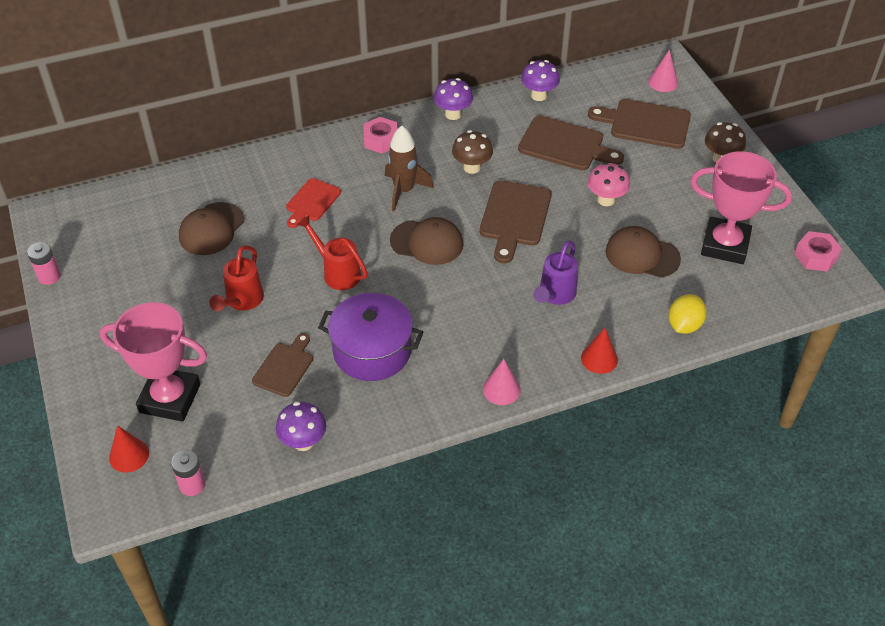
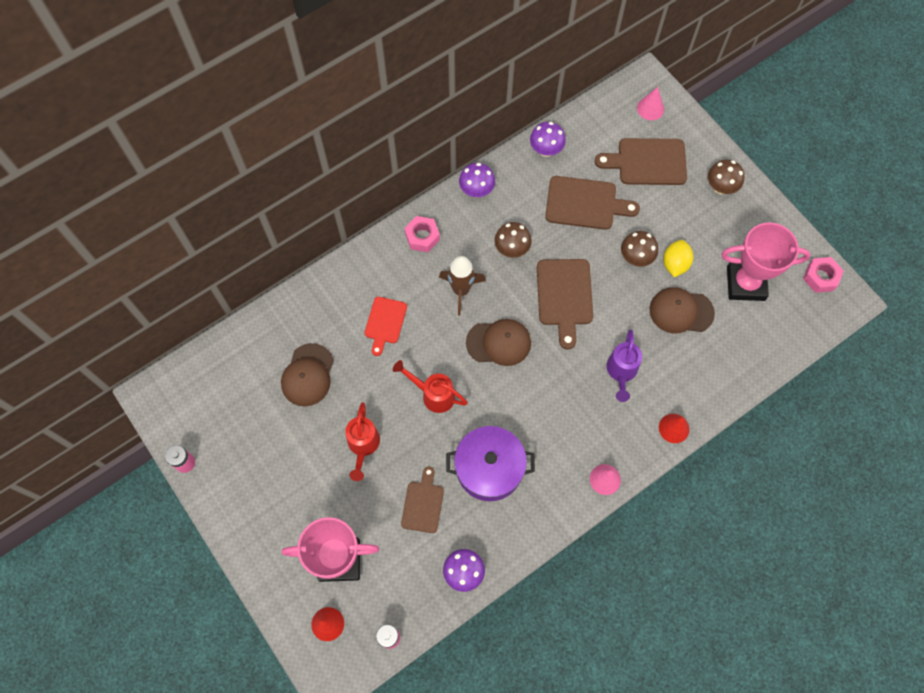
camera: 15 degrees left, 20 degrees up
(606, 200) = (636, 258): pink mushroom -> brown mushroom
(684, 325) = (732, 376): yellow lemon -> yellow lemon (675, 264)

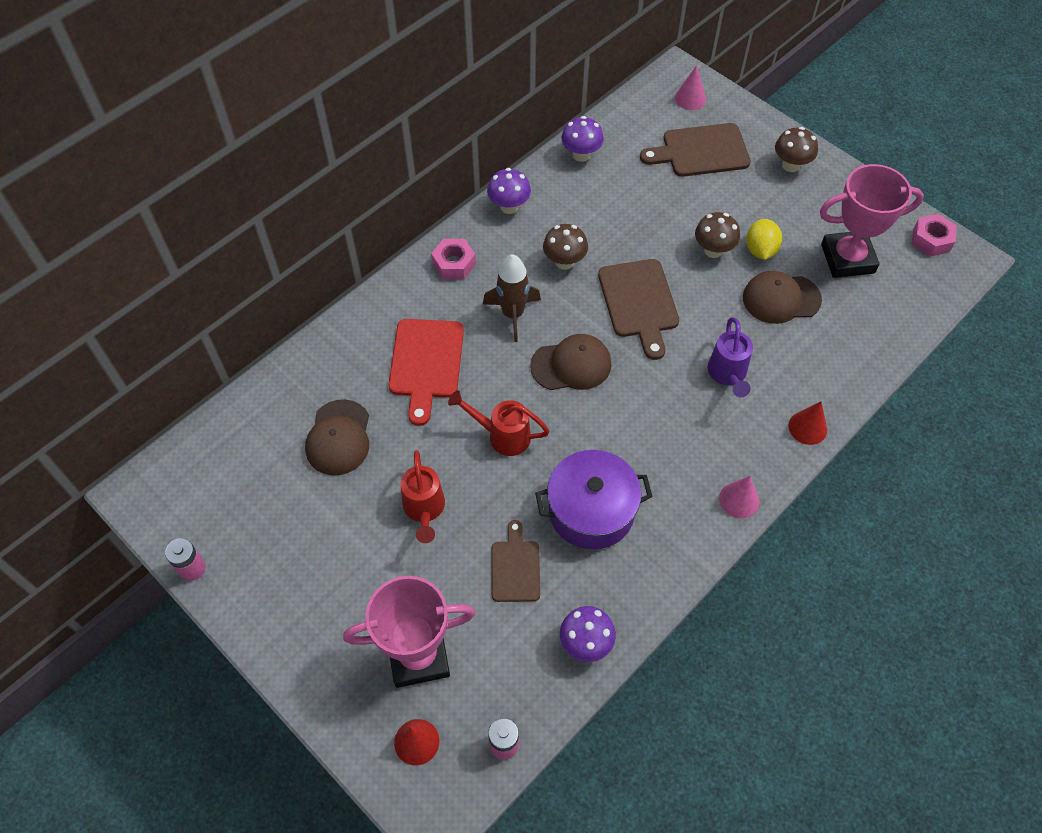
camera: 10 degrees left, 10 degrees down
(385, 323) = (426, 363): red cutting board -> red cutting board, size x1.58
(585, 203) = (640, 202): brown cutting board -> none

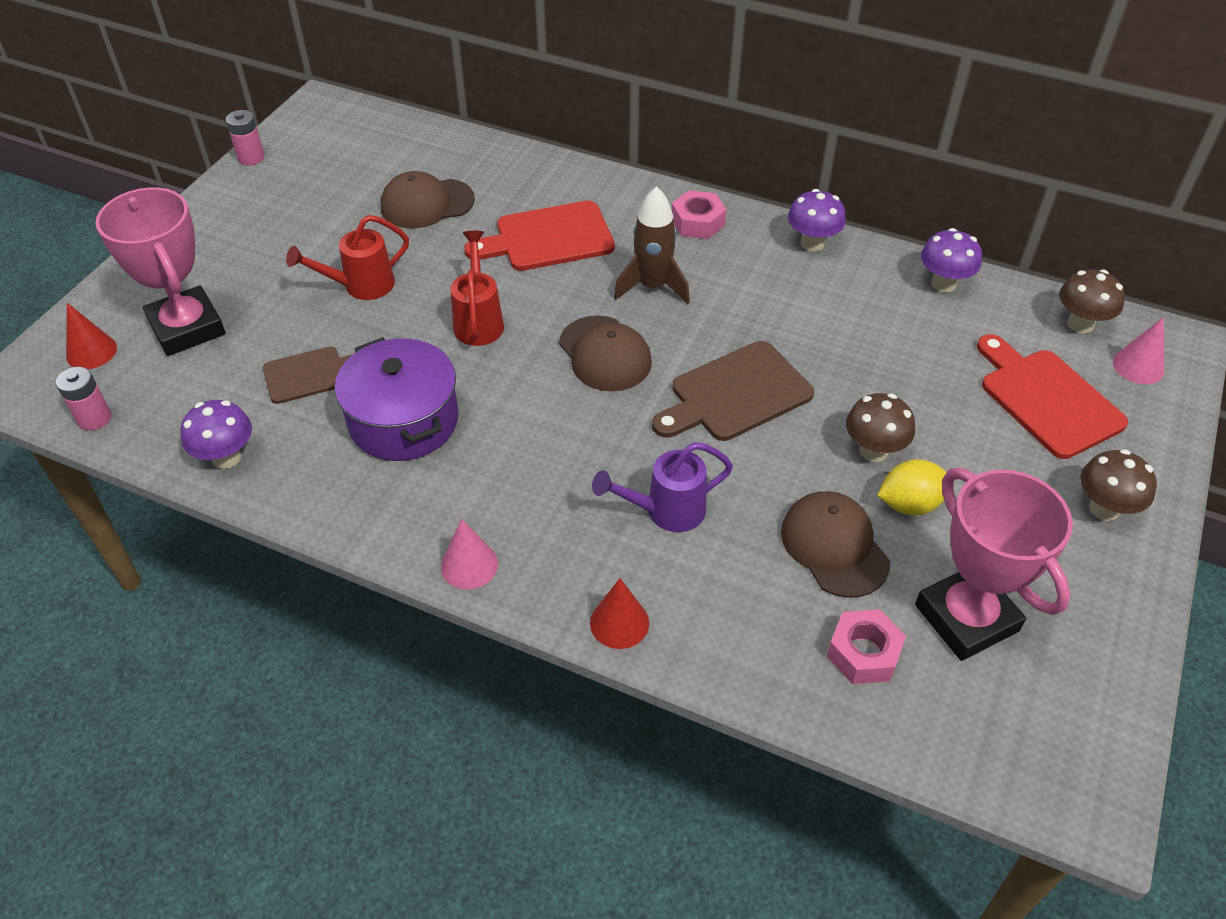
camera: 70 degrees right, 10 degrees down
(564, 262) = (758, 310): brown mushroom -> brown mushroom (1080, 324)
(701, 151) = (1046, 399): brown cutting board -> red cutting board
(931, 240) = (1090, 735): pink nut -> pink nut (863, 653)

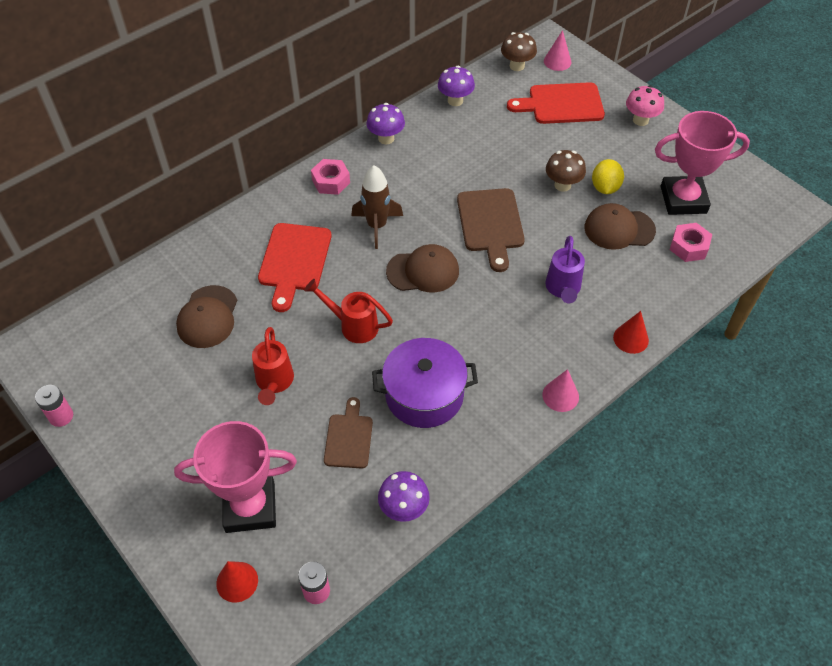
camera: 65 degrees left, 5 degrees up
(1104, 509) = (640, 120): brown mushroom -> pink mushroom

